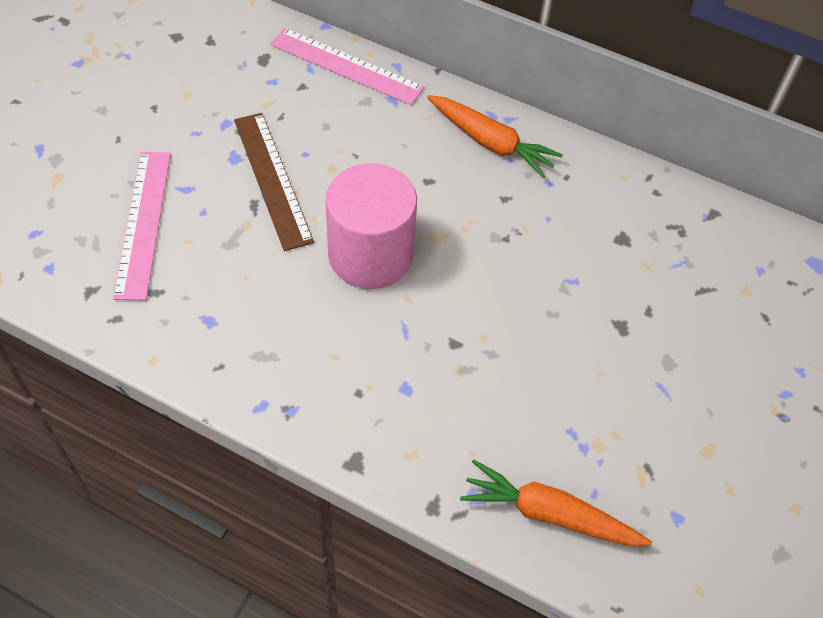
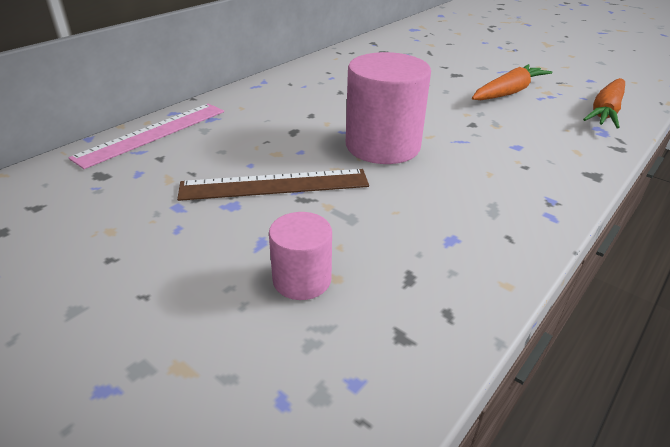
camera: 75 degrees left, 20 degrees down
(143, 223) = (302, 279): pink ruler -> pink cylinder
(491, 143) = (284, 89): orange carrot -> orange carrot (508, 92)

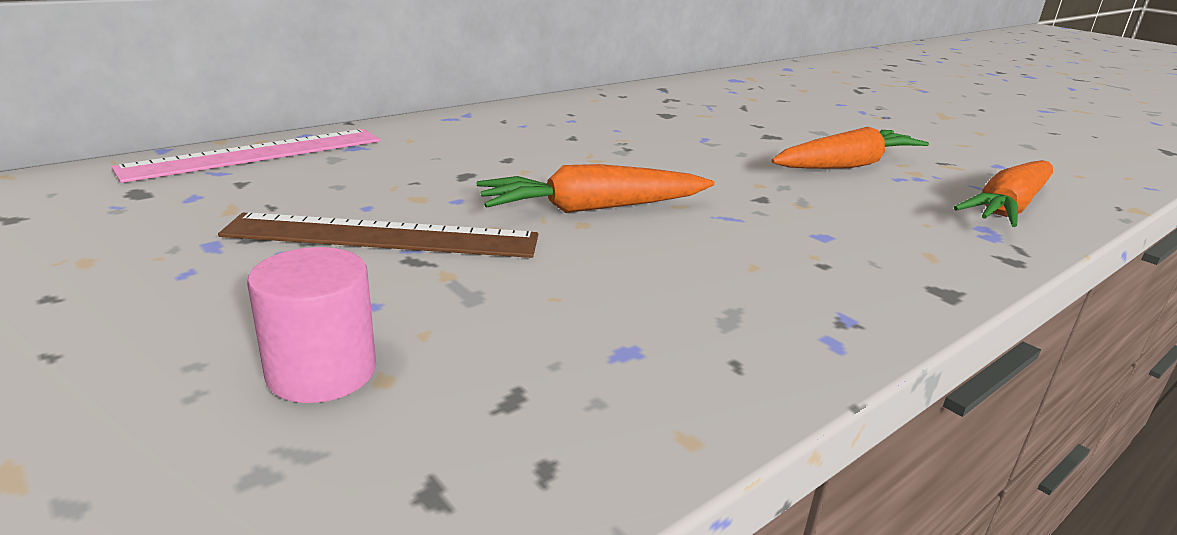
camera: 10 degrees right, 10 degrees down
(382, 146) = (593, 208): pink cylinder -> orange carrot

